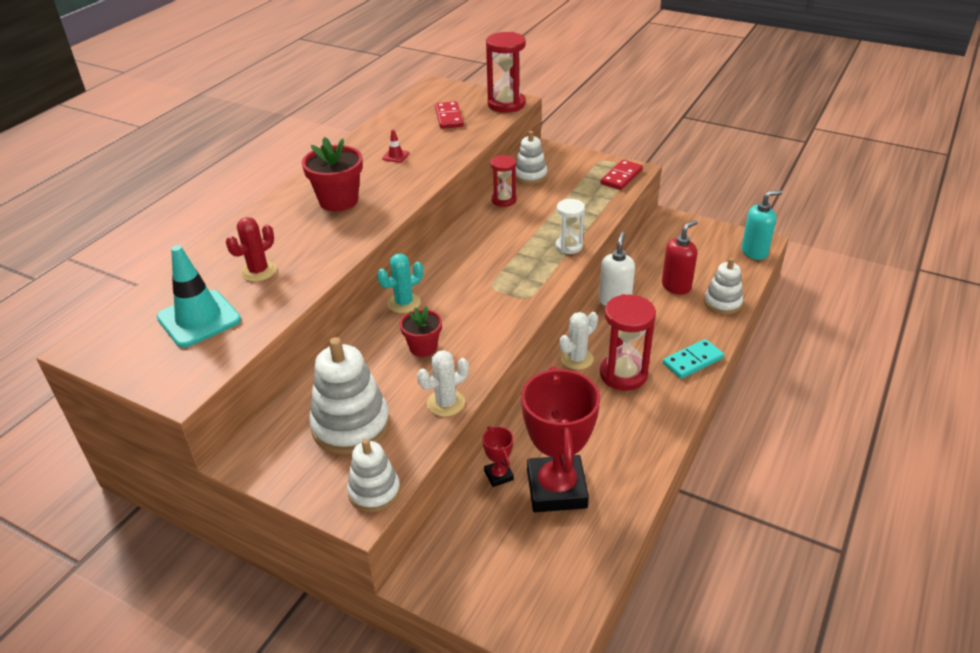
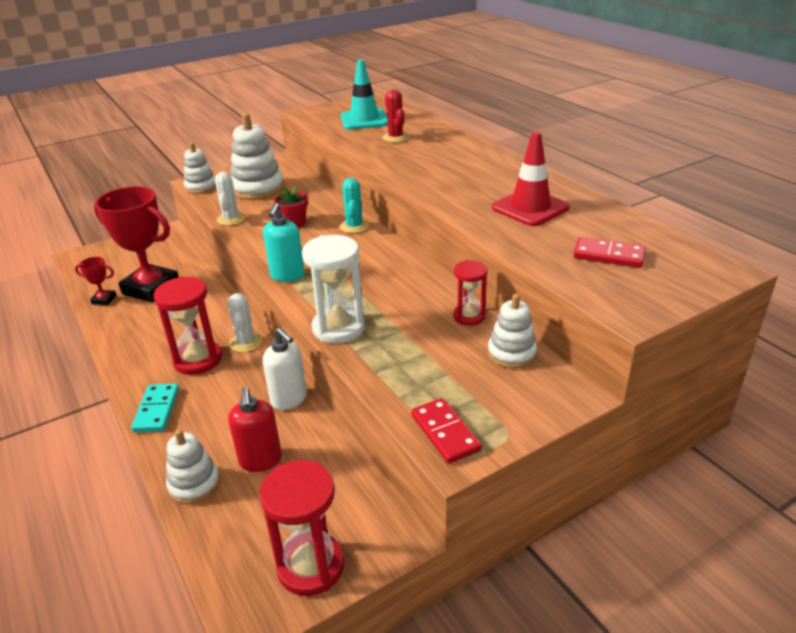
camera: 120 degrees right, 5 degrees down
(338, 201) = (466, 172): red flower pot -> none
(395, 156) = (530, 208): red traffic cone -> red traffic cone, size x2.34
(499, 475) = (192, 271): red trophy -> red trophy (104, 300)
(506, 104) = (624, 306): red hourglass -> red hourglass (310, 566)
(569, 246) = (338, 328): white hourglass -> white hourglass, size x1.62
(754, 252) = (238, 591): turquoise soap dispenser -> turquoise soap dispenser (287, 276)

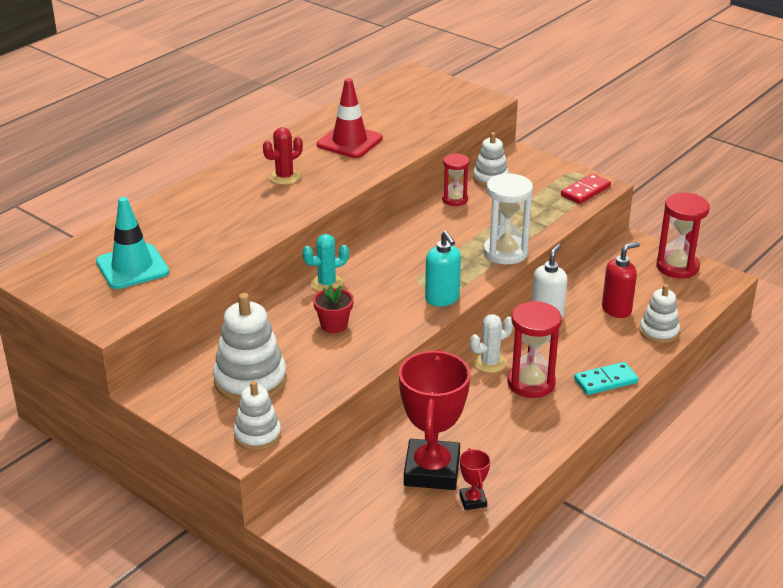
camera: 110 degrees left, 0 degrees up
(231, 219) = (341, 374): white cactus -> none
(287, 276) = (442, 299): turquoise soap dispenser -> turquoise soap dispenser turned 75 degrees clockwise
(395, 137) = (193, 233): red cactus -> red cactus (284, 177)
(608, 255) = (415, 109): red domino -> none

